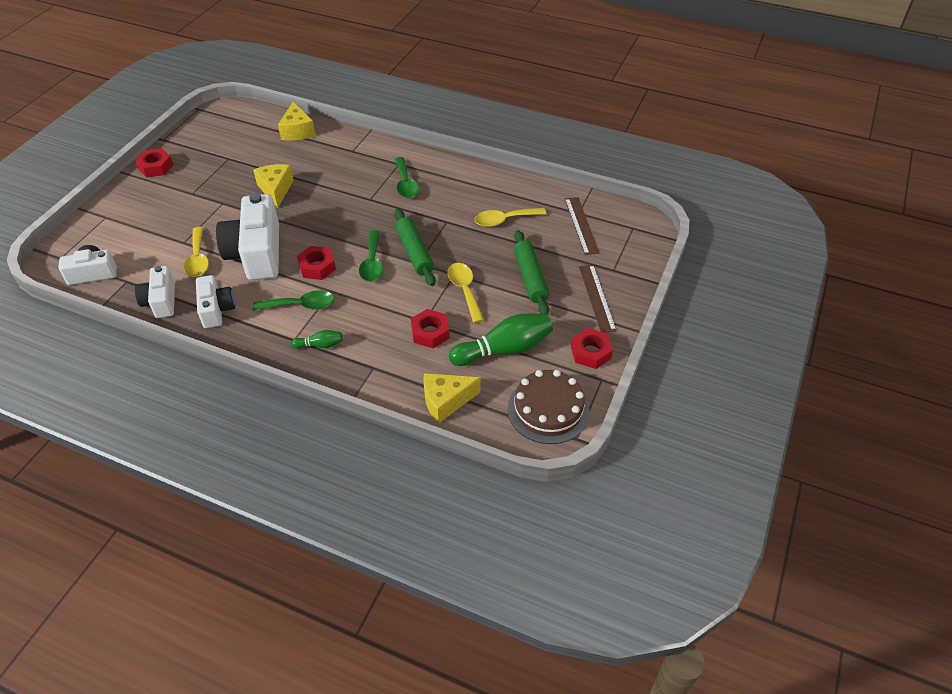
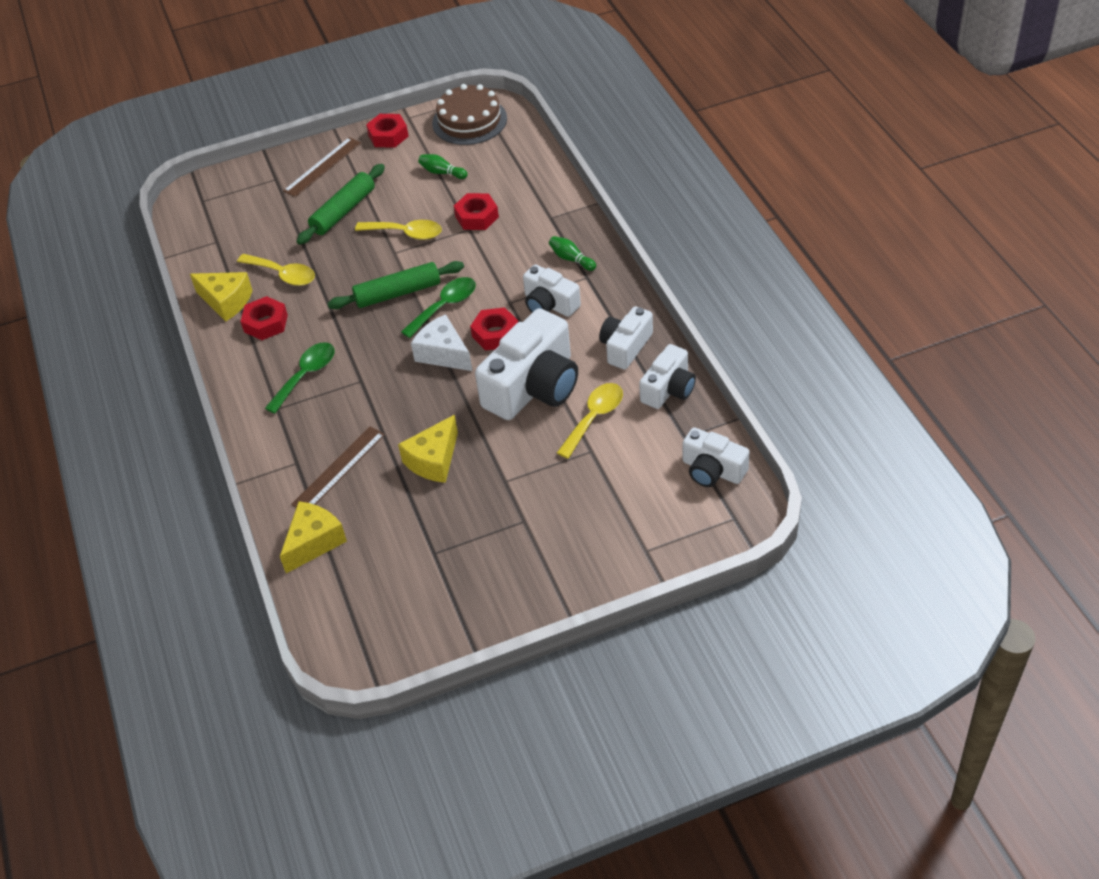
camera: 130 degrees left, 0 degrees up
(156, 167) = (527, 601): red nut -> red nut (266, 323)
(301, 305) = (549, 304): green spoon -> white camera
(337, 238) = (443, 353): none -> white cheese
(414, 252) = (398, 293): green rolling pin -> green rolling pin turned 45 degrees clockwise
(446, 401) = (528, 164): yellow cheese -> yellow cheese (226, 301)
(465, 290) = (406, 233): yellow spoon -> yellow spoon turned 105 degrees counterclockwise
(504, 350) = (442, 172): green bowling pin -> green bowling pin, size x0.49
(581, 225) = (234, 229): brown ruler -> brown ruler (339, 469)

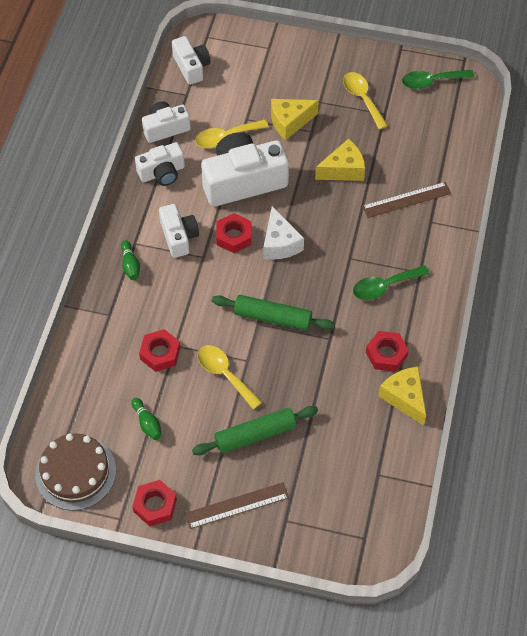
camera: 150 degrees left, 10 degrees up
(283, 274) = (345, 396): yellow spoon -> yellow spoon (362, 98)
(314, 542) = (451, 161): yellow cheese -> yellow cheese (290, 122)
(445, 306) = (249, 283): green spoon -> green spoon (431, 82)

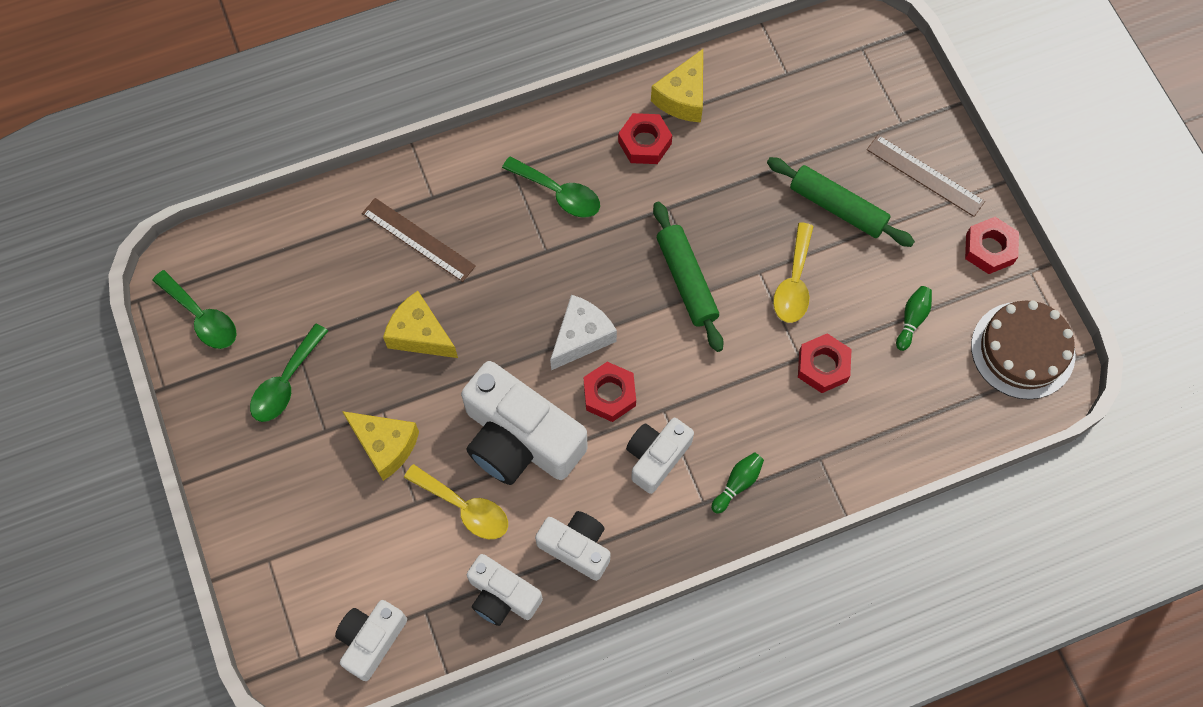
camera: 125 degrees left, 10 degrees up
(362, 98) = (286, 382): yellow spoon -> green spoon

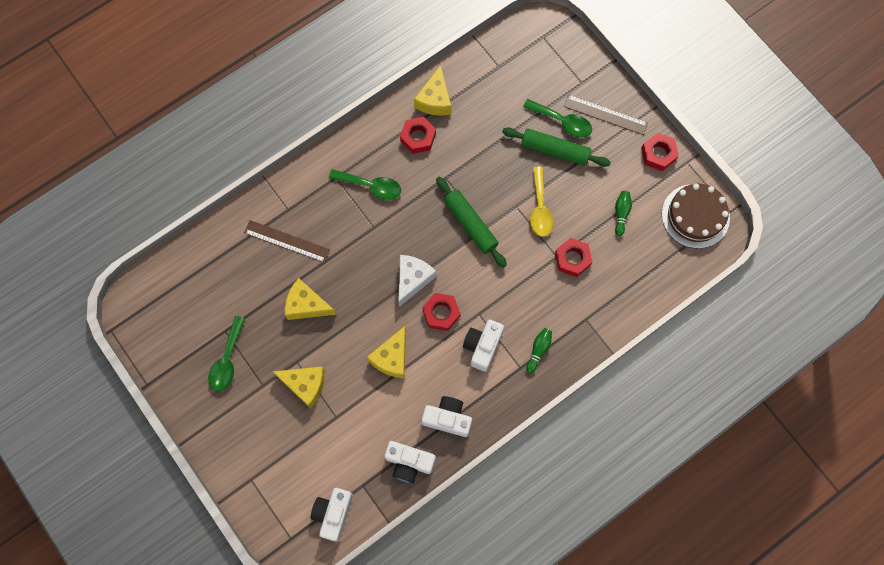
camera: 15 degrees left, 5 degrees up
(202, 317) = (158, 331): green spoon -> green spoon (562, 121)
(464, 507) = (368, 412): yellow spoon -> none
(520, 439) = (391, 357): white camera -> yellow cheese

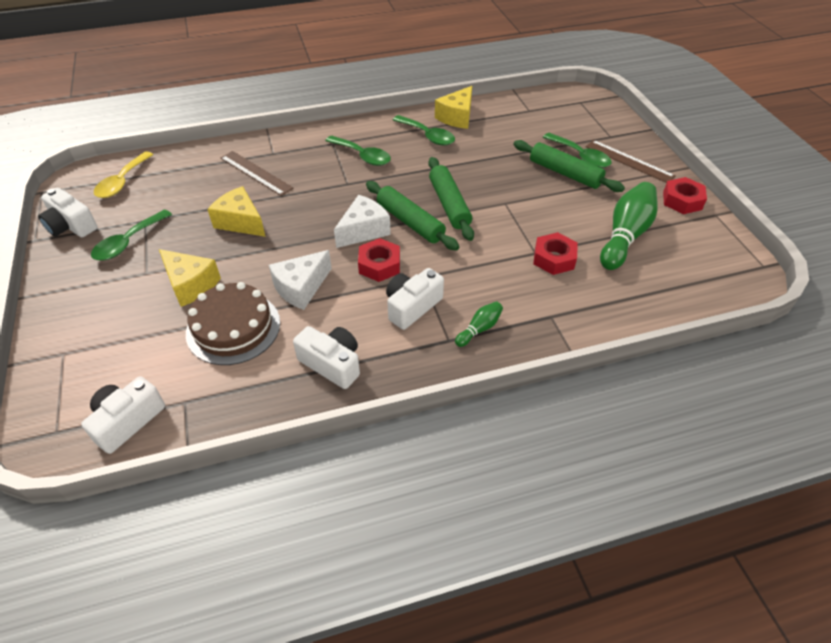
camera: 20 degrees right, 25 degrees down
(391, 357) = (301, 288): yellow cheese -> white cheese
(409, 462) = (257, 395): white camera -> white camera (71, 226)
(418, 137) = (427, 136): red nut -> green spoon
(446, 257) = (410, 222): none -> green rolling pin
(540, 208) = (531, 210): yellow spoon -> yellow spoon (122, 182)
(621, 214) = (625, 236): green bowling pin -> green bowling pin, size x2.06
(695, 216) = (718, 259): brown cake -> brown cake (233, 328)

